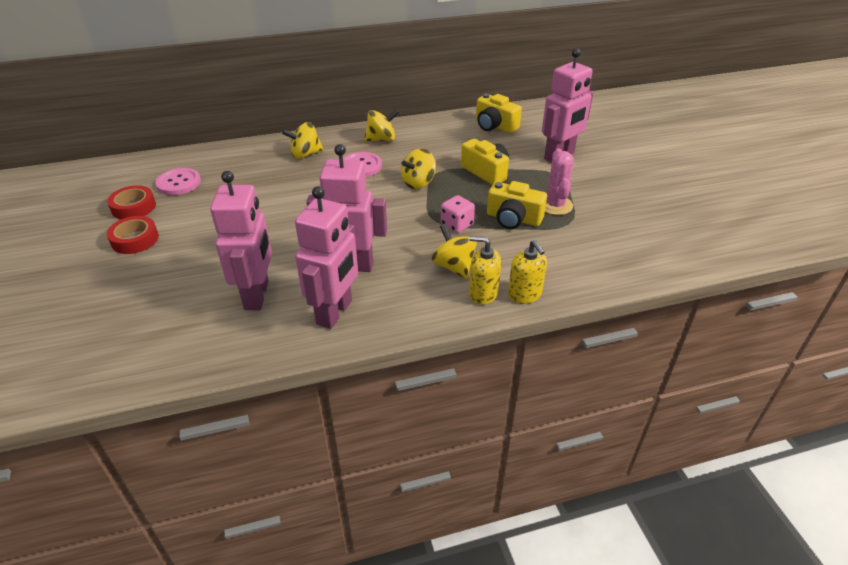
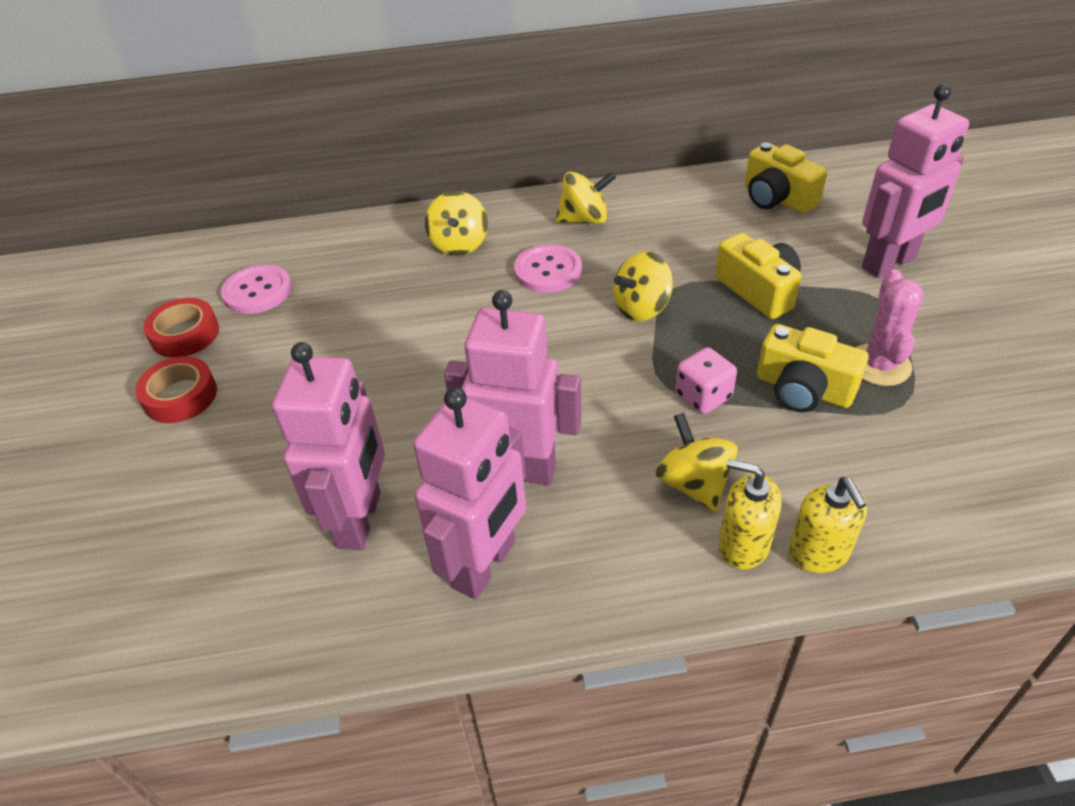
camera: 10 degrees right, 5 degrees up
(305, 154) = (459, 244): yellow spinning top -> yellow spinning top turned 75 degrees counterclockwise

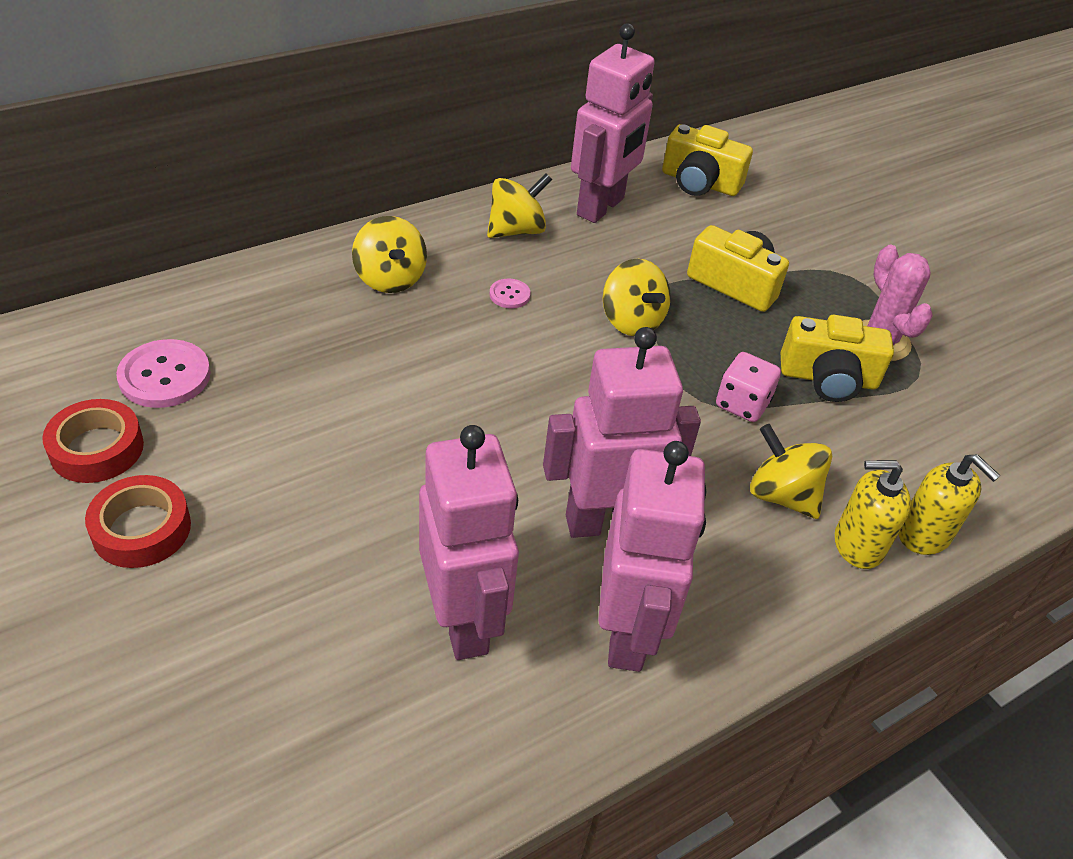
camera: 30 degrees left, 0 degrees up
(548, 270) = (509, 295): pink button -> pink button, size x0.53
(641, 308) = (631, 321): yellow spinning top -> yellow spinning top turned 60 degrees counterclockwise
(889, 263) = (836, 237): pink robot -> pink robot (601, 207)

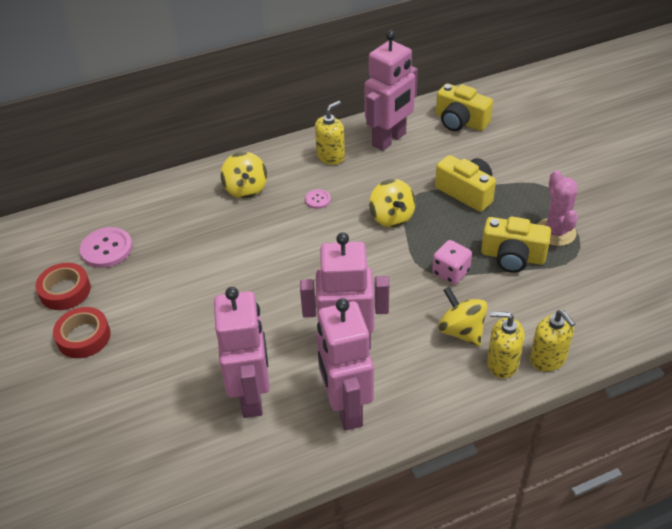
camera: 15 degrees right, 0 degrees up
(516, 230) = (330, 156): yellow spinning top -> yellow soap dispenser
(628, 633) = (346, 408): pink robot -> pink robot turned 150 degrees clockwise

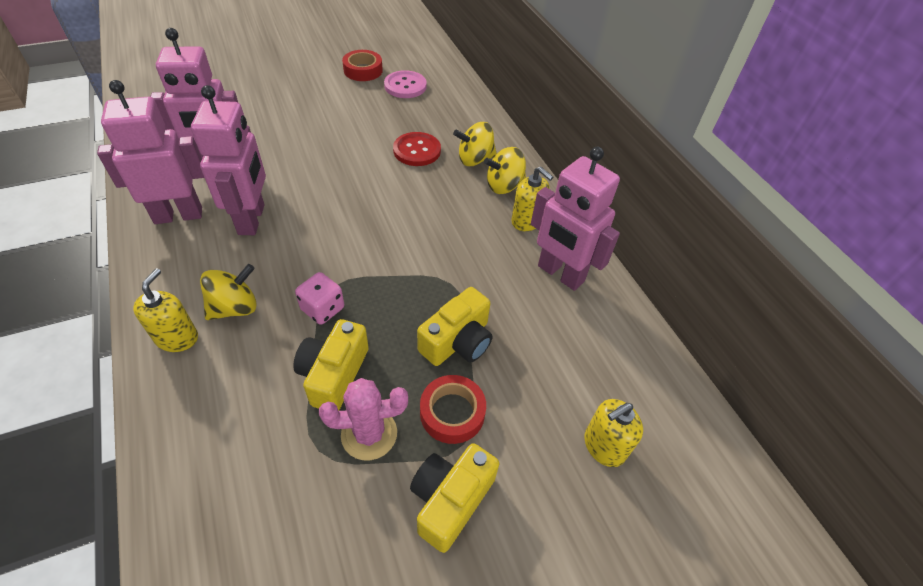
camera: 85 degrees right, 5 degrees up
(84, 337) = (312, 81): red tape -> red tape (452, 413)
(231, 230) = (417, 150): none -> red button
(317, 200) = (455, 208): pink button -> none
(391, 217) = (420, 265): yellow spinning top -> yellow spinning top (504, 186)
(460, 121) = (607, 353): yellow camera -> yellow camera (450, 500)
(548, 359) = (164, 383): yellow soap dispenser -> yellow soap dispenser (604, 446)

